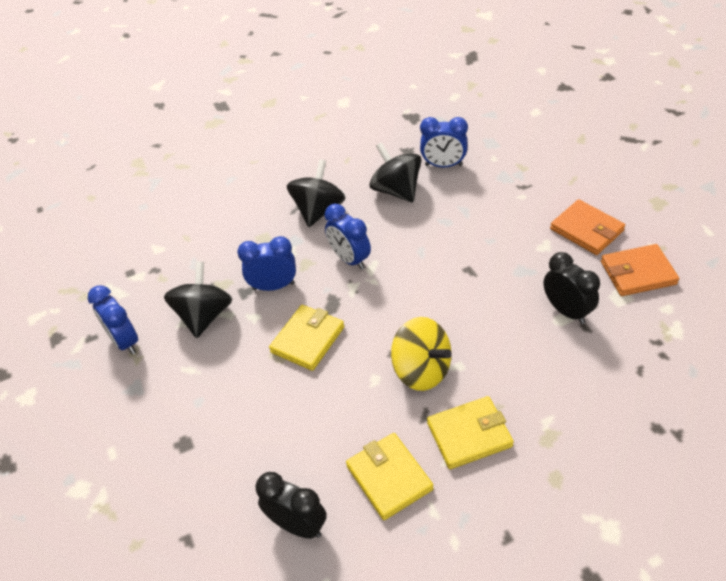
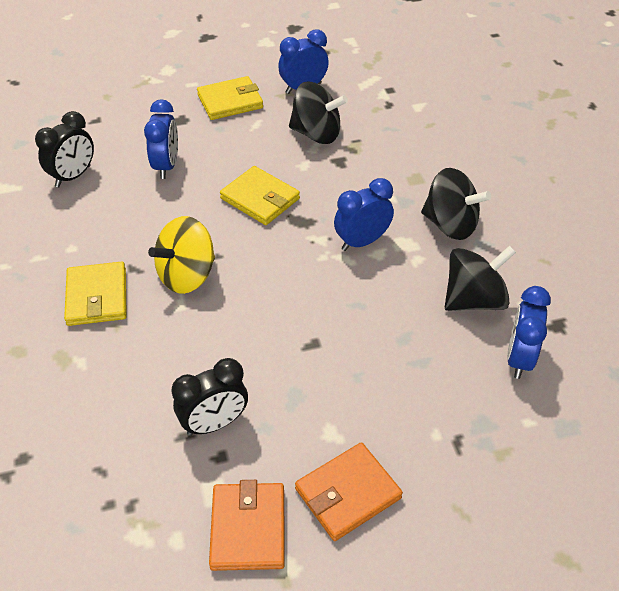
camera: 95 degrees right, 0 degrees up
(274, 286) = (340, 181): blue clock -> blue clock (166, 166)
(389, 477) = (84, 234): yellow wallet -> yellow wallet (230, 101)

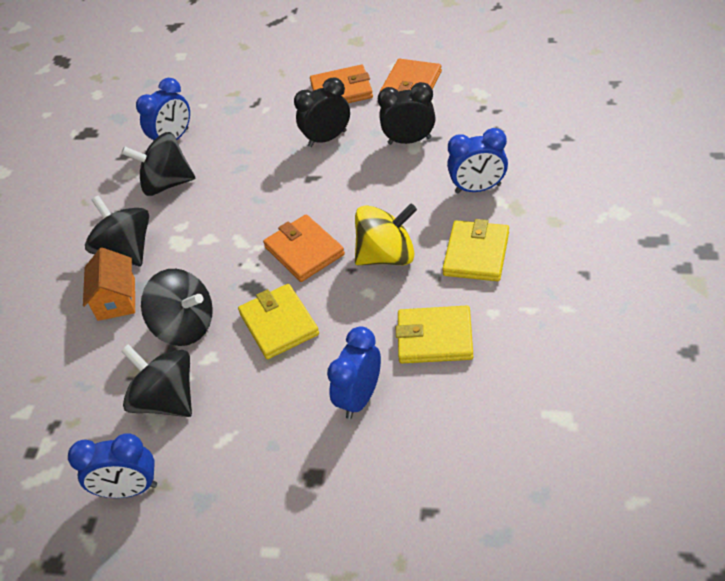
camera: 150 degrees left, 0 degrees up
(73, 176) = (475, 412): black clock -> black clock (327, 138)
(230, 101) = (235, 493): yellow wallet -> yellow wallet (435, 338)
(273, 262) = (304, 251): none -> orange wallet
(341, 180) = (185, 326): none -> black spinning top
(362, 242) = (214, 252): blue clock -> blue clock (478, 188)
(420, 185) = (116, 299): none -> orange house

